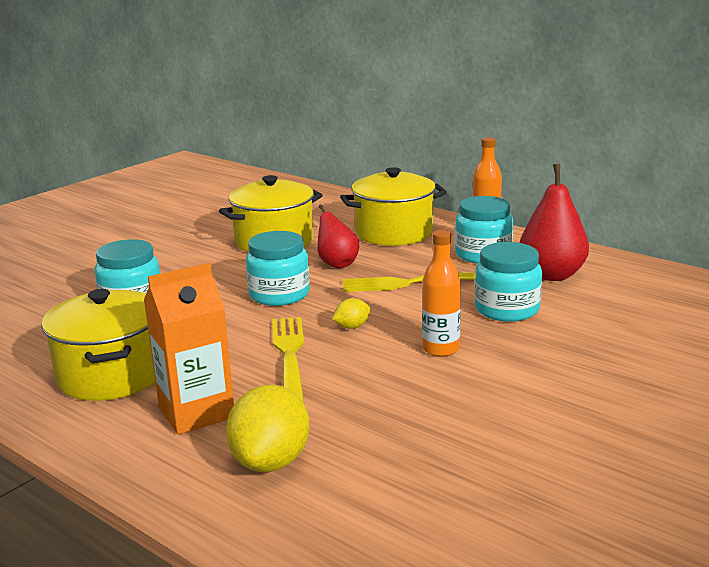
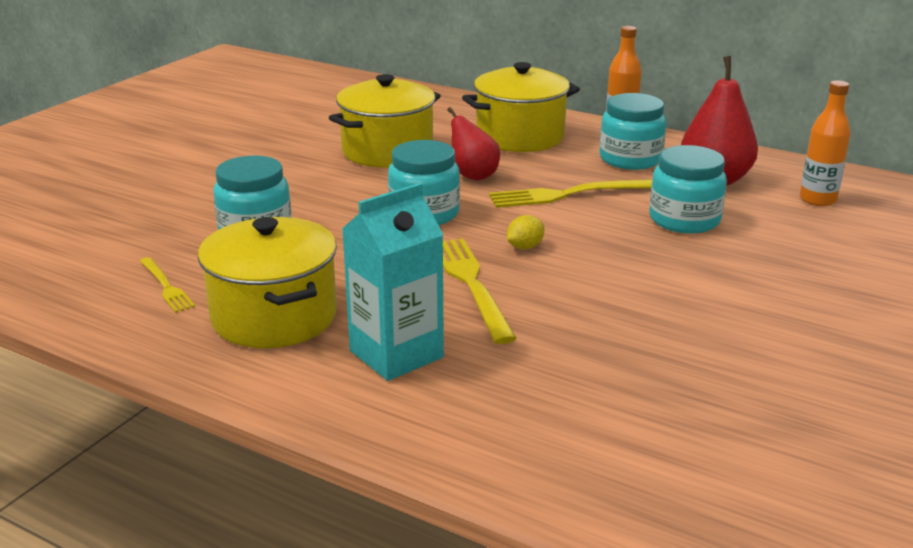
camera: 10 degrees left, 5 degrees up
(38, 345) = (166, 286): none -> yellow fork
(196, 412) = (396, 354): orange carton -> turquoise carton
(271, 461) = (508, 404): yellow lemon -> none
(440, 349) = (634, 268): orange bottle -> orange bottle (817, 200)

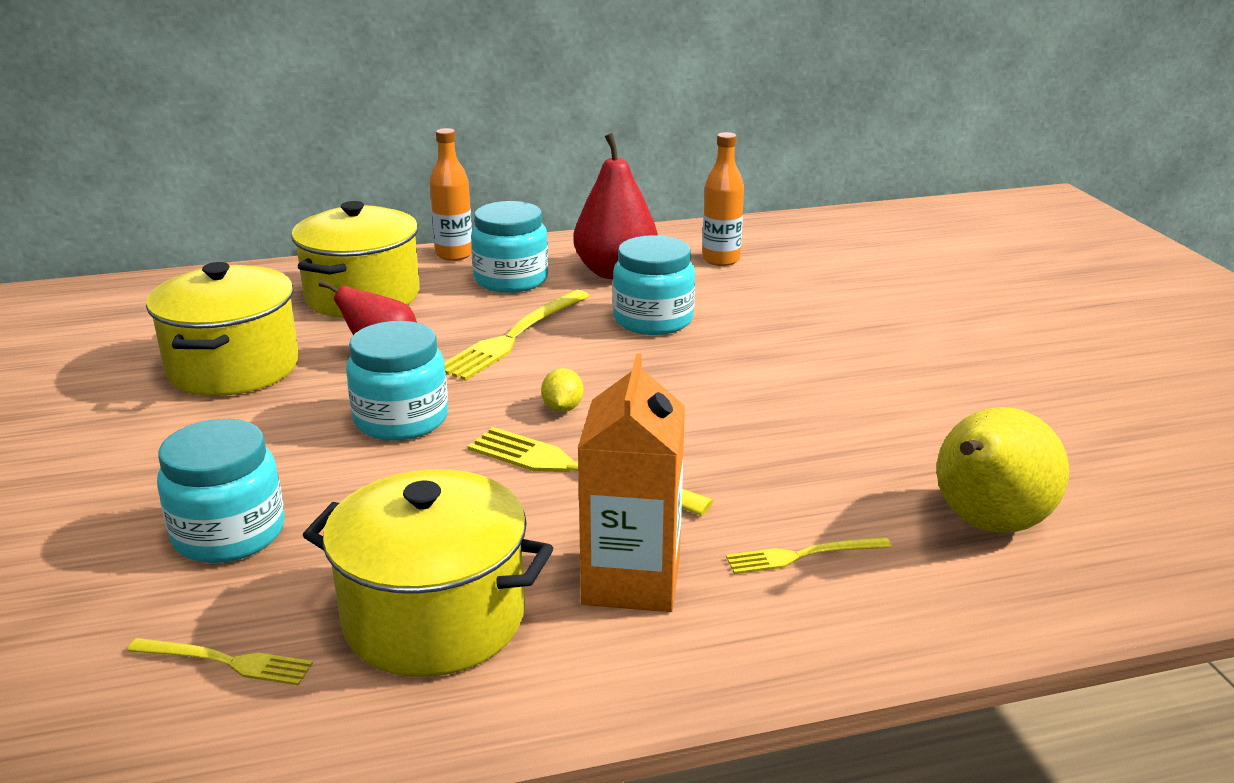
camera: 45 degrees left, 0 degrees up
(396, 354) = (631, 580): turquoise carton -> orange carton
(518, 397) = (803, 555): none -> yellow fork
(683, 453) = (987, 525): none -> yellow pear

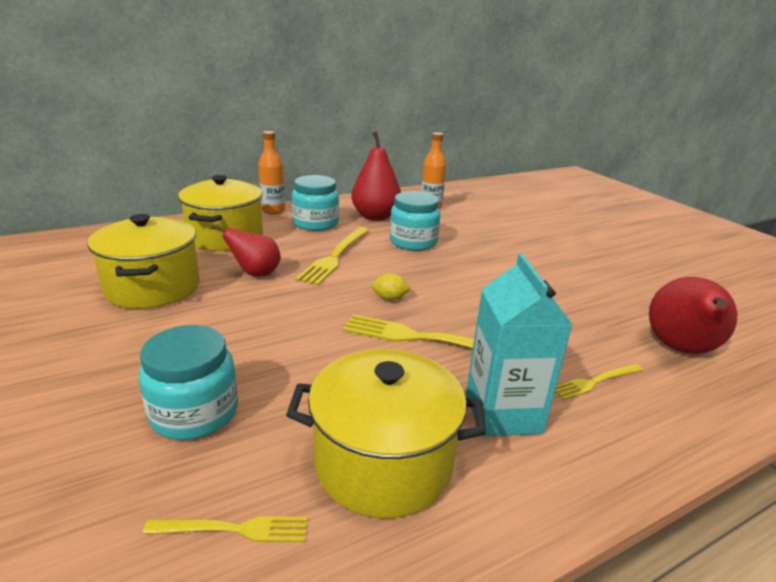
camera: 15 degrees left, 0 degrees up
(401, 419) = (287, 314): turquoise jar -> none
(562, 408) = (390, 298): yellow lemon -> yellow lemon turned 75 degrees counterclockwise
(631, 580) = (503, 413): orange carton -> turquoise carton
(987, 525) = (681, 349): yellow pear -> red pear

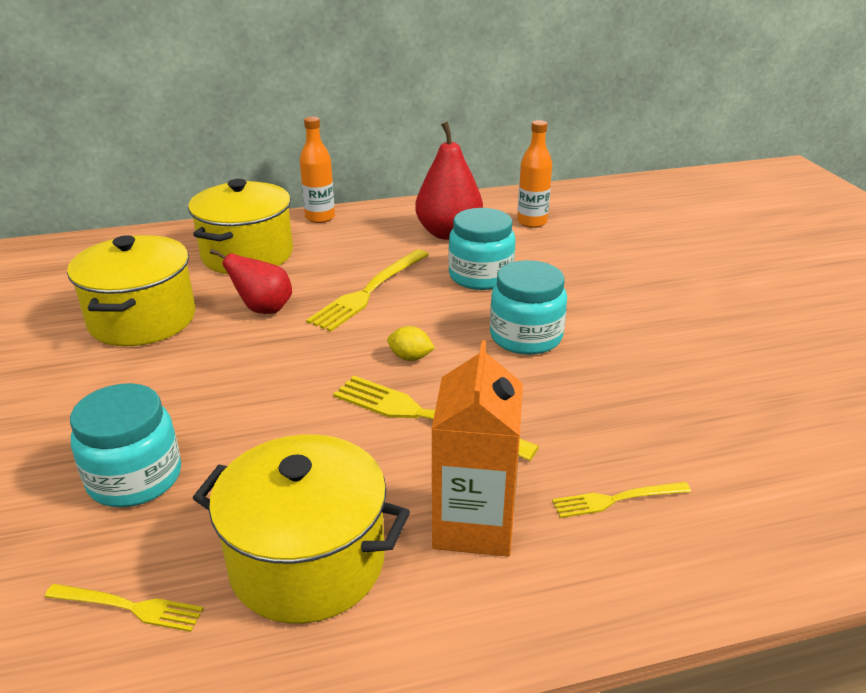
camera: 15 degrees right, 5 degrees up
(316, 223) = (365, 240): turquoise jar -> turquoise jar (526, 337)
(503, 413) = (474, 524): turquoise carton -> orange carton
(681, 349) = (768, 469): red pear -> none

